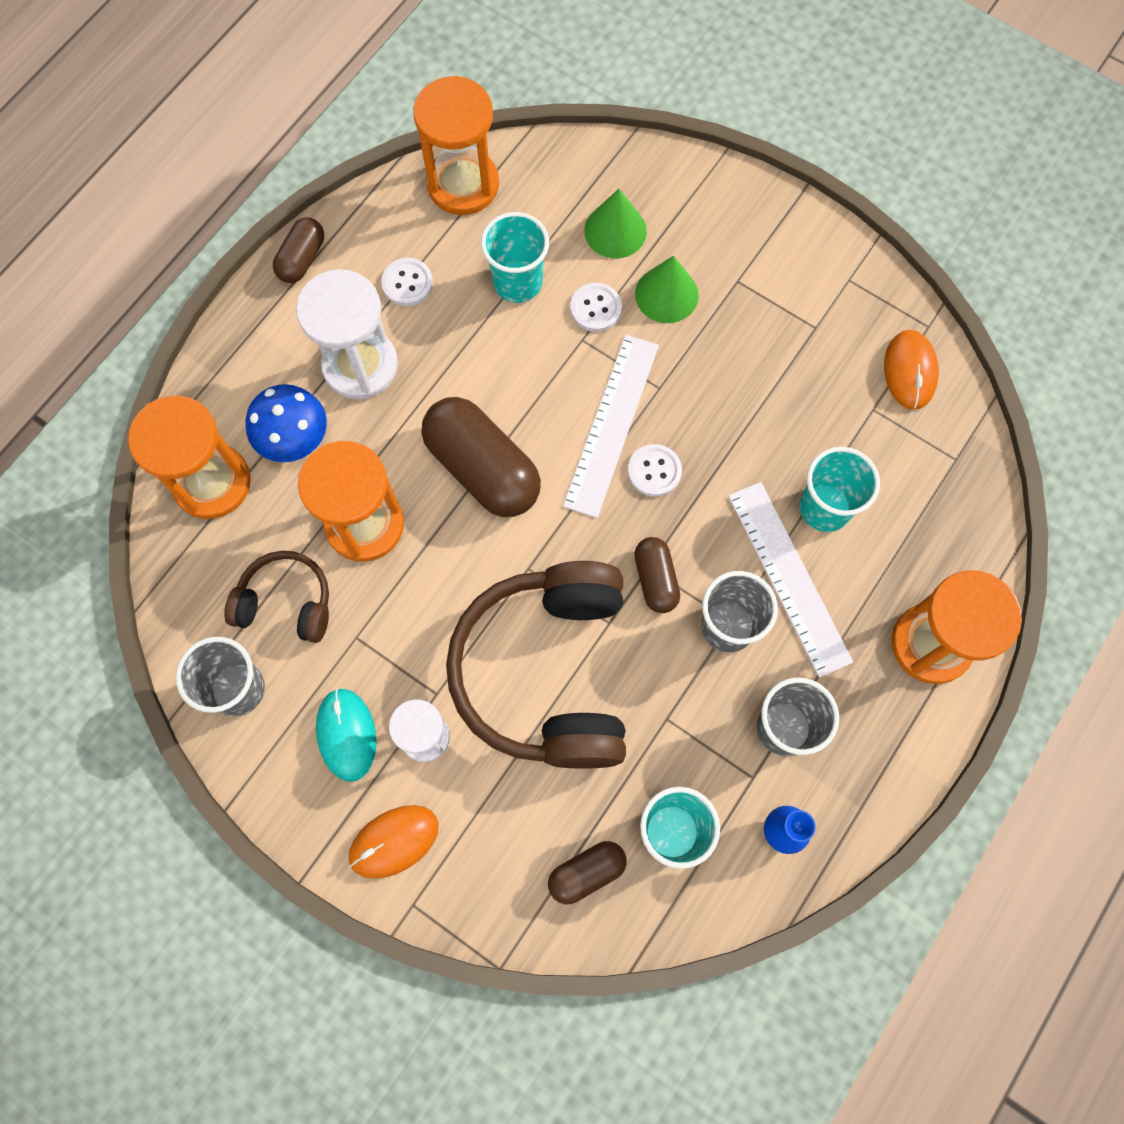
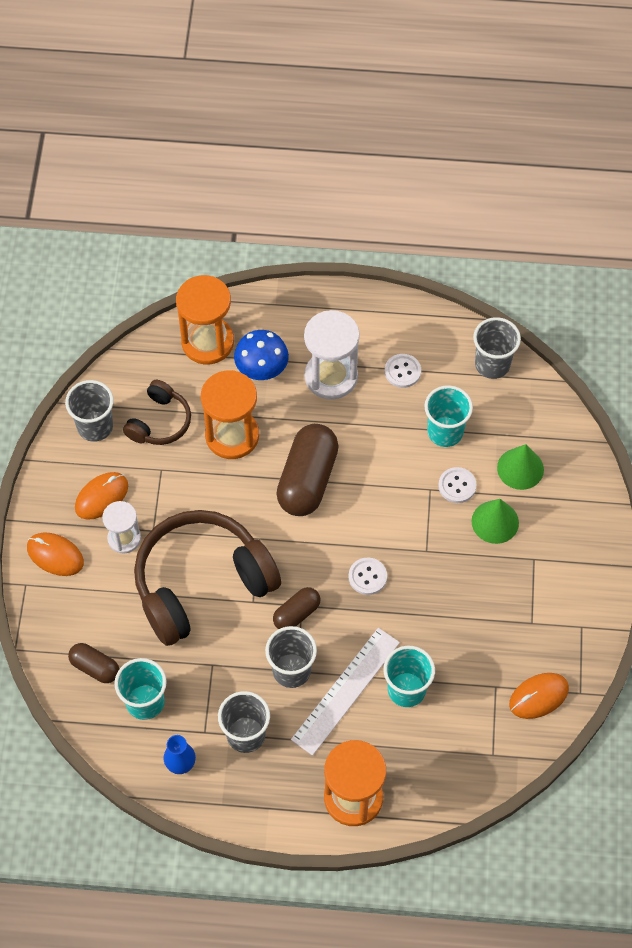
camera: 60 degrees right, 10 degrees down
(286, 603) = (159, 422): brown headphones -> brown headphones turned 45 degrees clockwise
(302, 259) = (380, 306): brown capsule -> none
(346, 735) = (101, 497): turquoise mouse -> orange mouse
(463, 184) = (492, 364): orange hourglass -> grey cup
(611, 424) = (383, 536): white ruler -> none

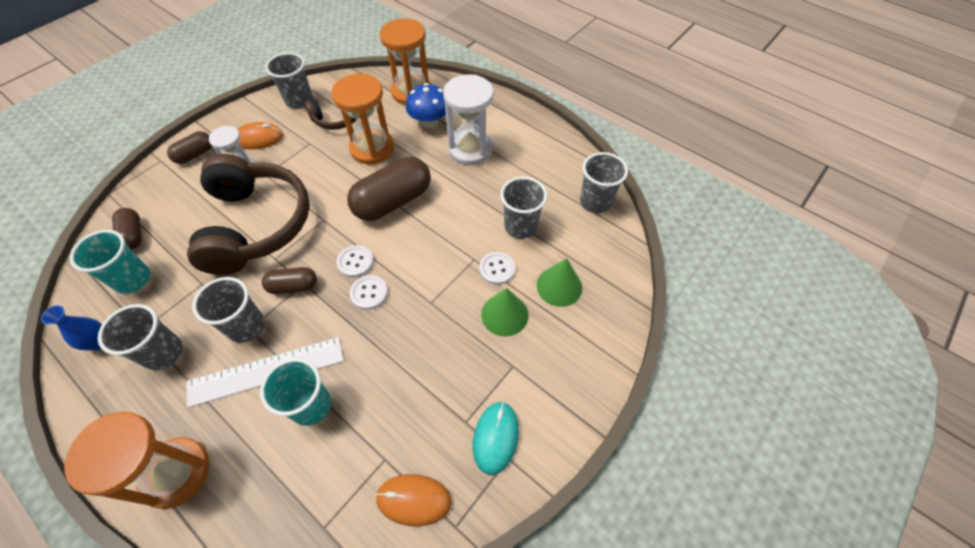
camera: 35 degrees right, 5 degrees down
(55, 555) = (195, 154): orange mouse -> brown capsule
(201, 583) = (256, 225): brown headphones -> brown headphones turned 75 degrees clockwise
(402, 371) = (523, 172): white button -> white button (355, 262)
(445, 432) = (520, 226): turquoise cup -> grey cup
(562, 619) = (495, 437): none -> turquoise mouse

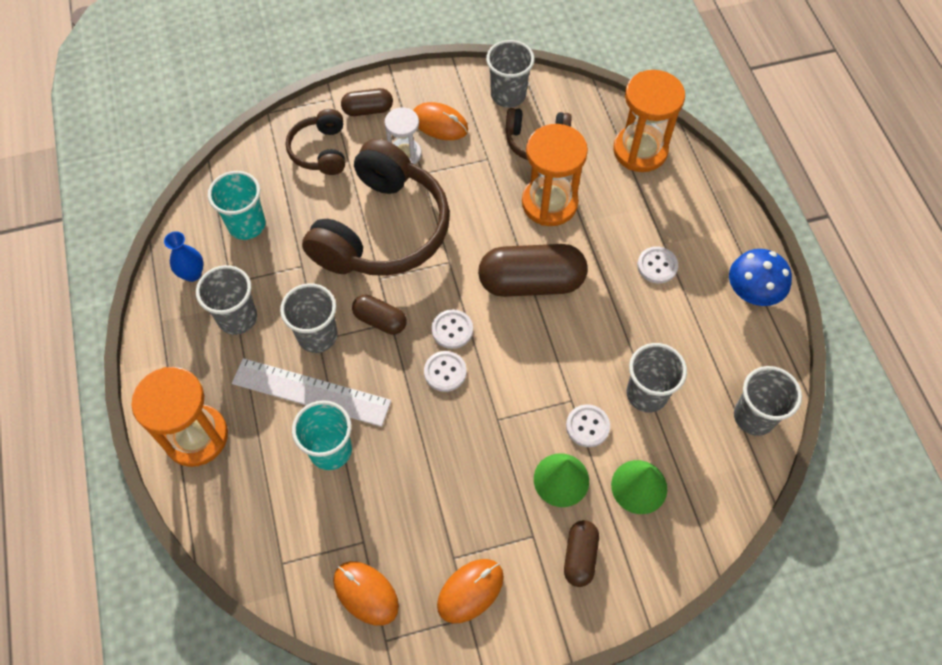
camera: 35 degrees right, 5 degrees up
(134, 235) = (269, 175): brown capsule -> brown capsule (580, 556)
(171, 198) = (320, 151): none -> brown headphones
(430, 122) = (634, 203): blue mushroom -> blue mushroom (752, 292)
(470, 149) = (657, 266): white hourglass -> white button
(495, 437) = (470, 591): turquoise mouse -> orange mouse

